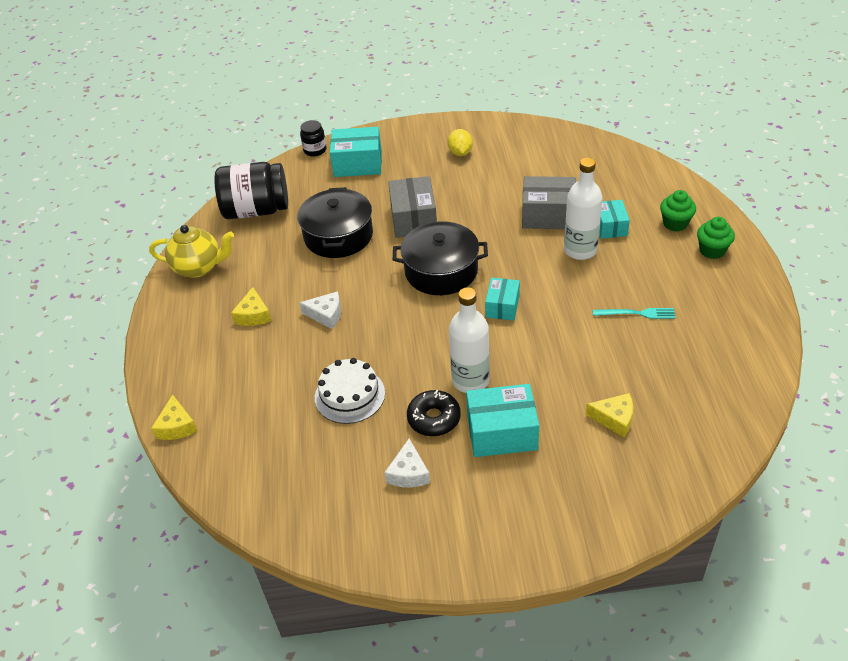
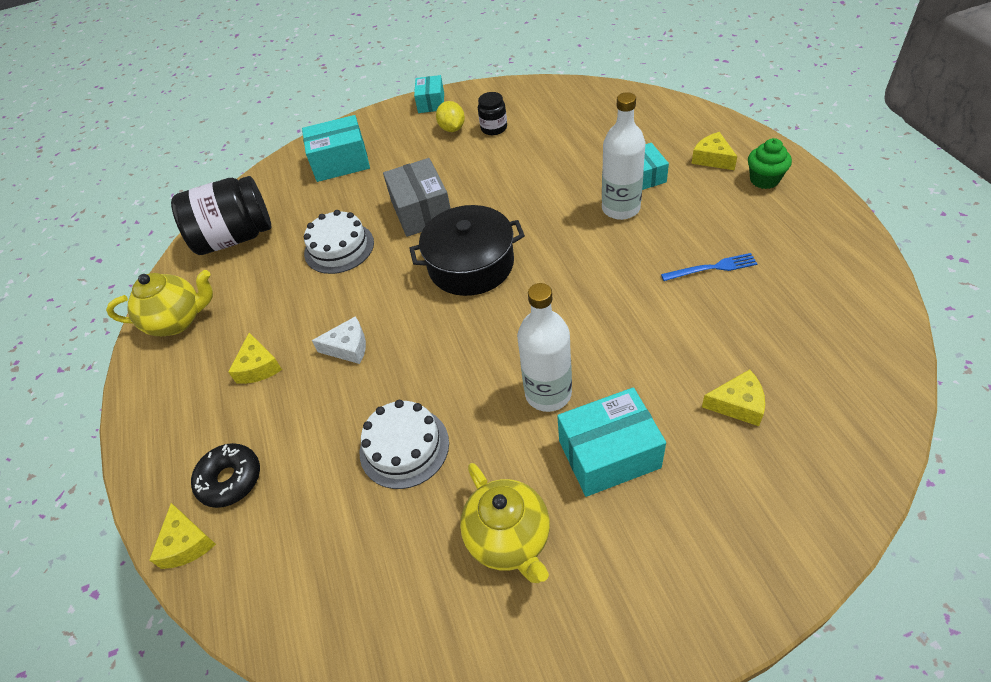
camera: 10 degrees left, 5 degrees up
(315, 150) = (288, 157): black jar -> black jar (494, 128)
(338, 235) = (339, 248): black pot -> white cake
(408, 473) = (509, 539): white cheese -> yellow teapot
(434, 418) = (519, 455): black donut -> black donut (230, 480)
(502, 306) = (555, 292): turquoise box -> turquoise box (431, 103)
(548, 215) = (571, 177): grey box -> none
(637, 313) = (712, 268): turquoise fork -> blue fork
(675, 223) = (712, 158): green cupcake -> yellow cheese

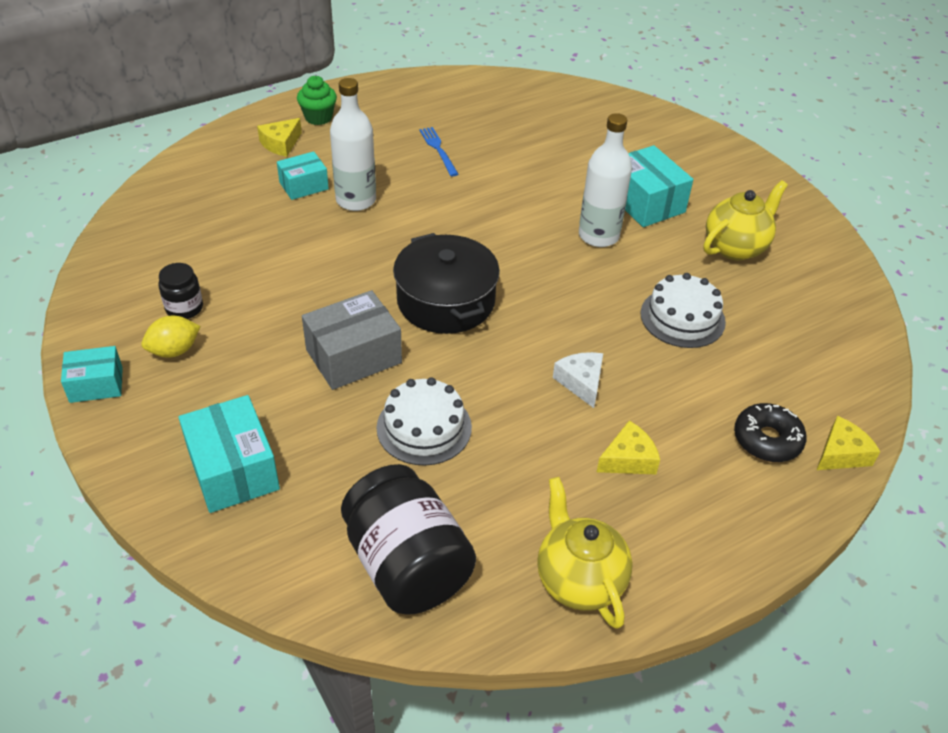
camera: 110 degrees left, 5 degrees down
(737, 404) = (580, 144): yellow cheese -> none

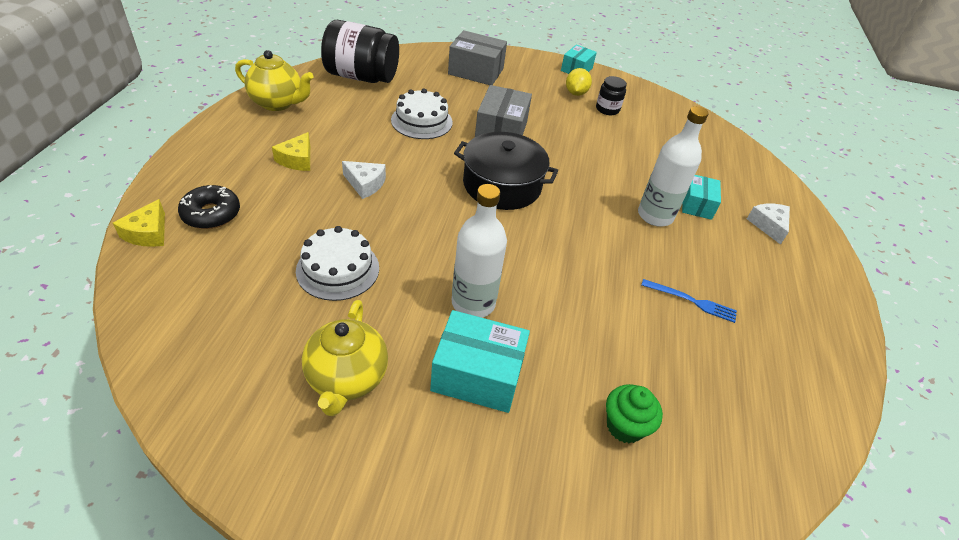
camera: 130 degrees right, 0 degrees up
(233, 469) = (476, 71): turquoise box -> grey box
(281, 144) = (768, 226): yellow cheese -> white cheese
(318, 117) = (801, 266): green cupcake -> green cupcake (624, 426)

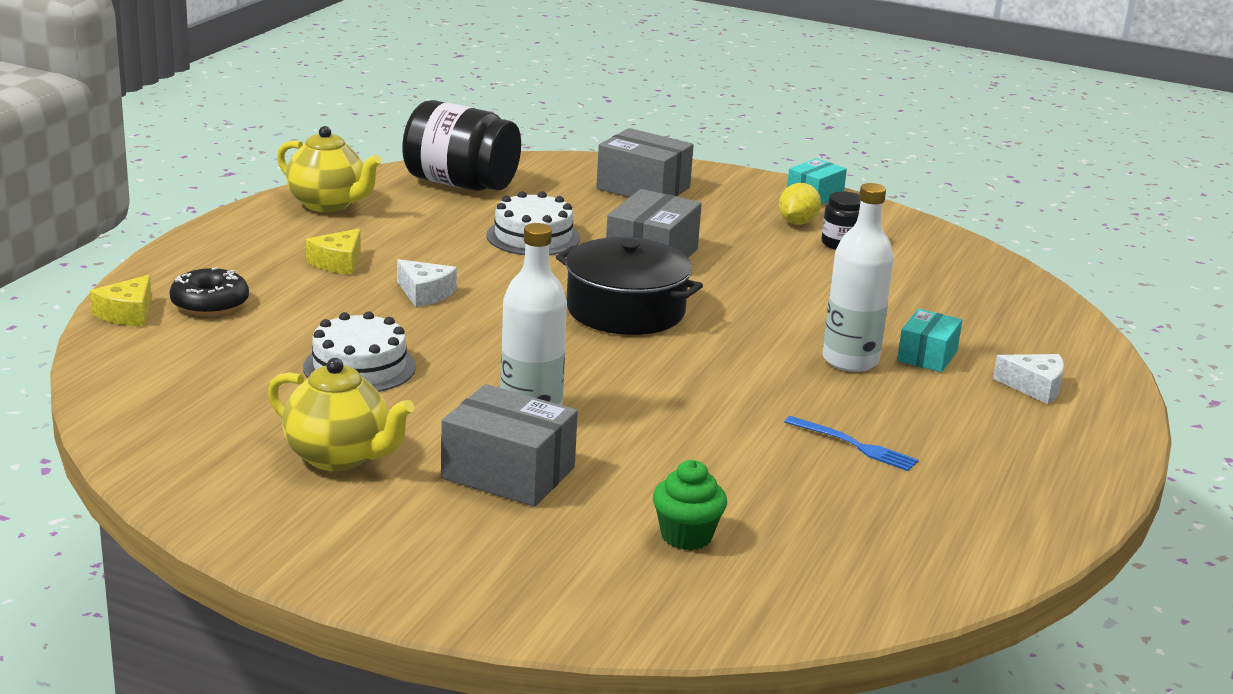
camera: 15 degrees right, 20 degrees down
(347, 379) = (339, 457): yellow teapot -> yellow teapot turned 75 degrees counterclockwise
(477, 374) = (508, 473): turquoise box -> grey box
(768, 226) = (1034, 387): white cheese -> white cheese turned 105 degrees clockwise

